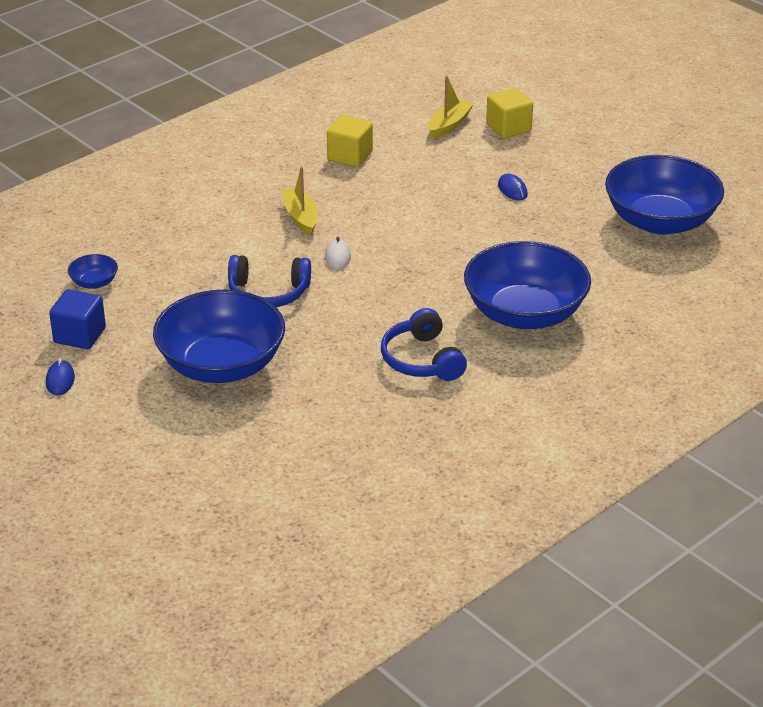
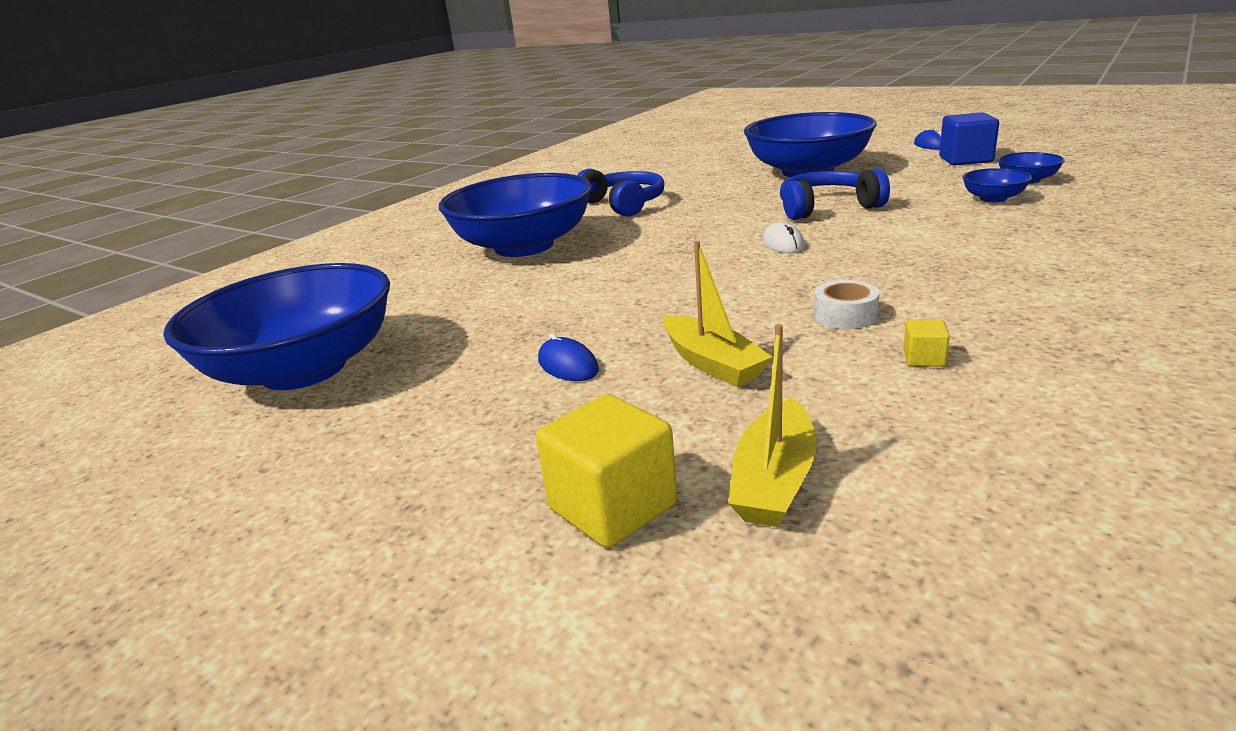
camera: 170 degrees right, 10 degrees down
(151, 266) = (993, 198): none -> blue bowl
(301, 217) = (885, 266): yellow boat -> yellow boat (712, 363)
(350, 156) = (924, 359): yellow cube -> yellow cube, size x0.47
(358, 187) = (845, 315): none -> white tape

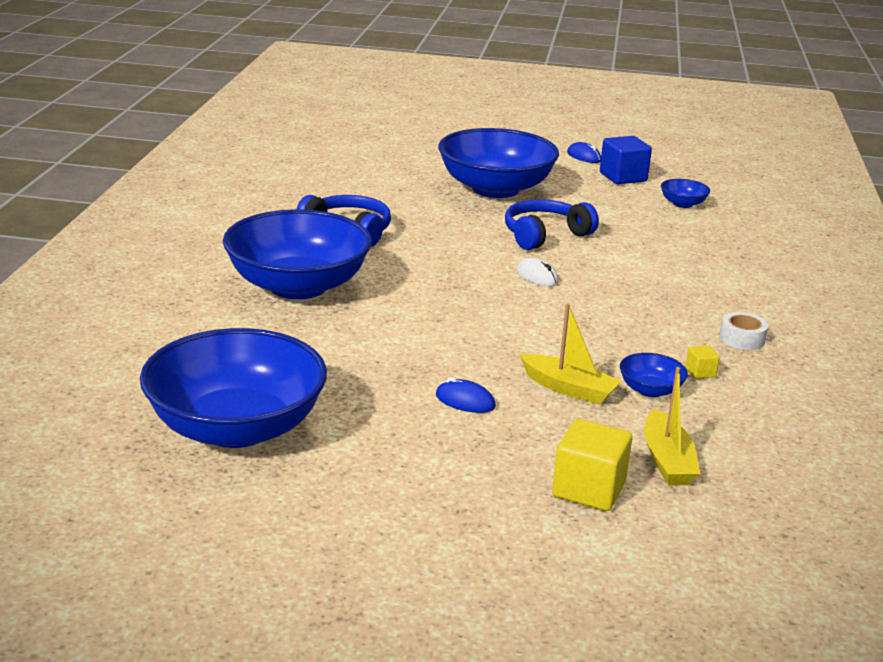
camera: 30 degrees left, 0 degrees up
(845, 315) = (630, 342): white tape -> white tape (742, 339)
(993, 198) = (668, 224): blue bowl -> blue bowl (650, 390)

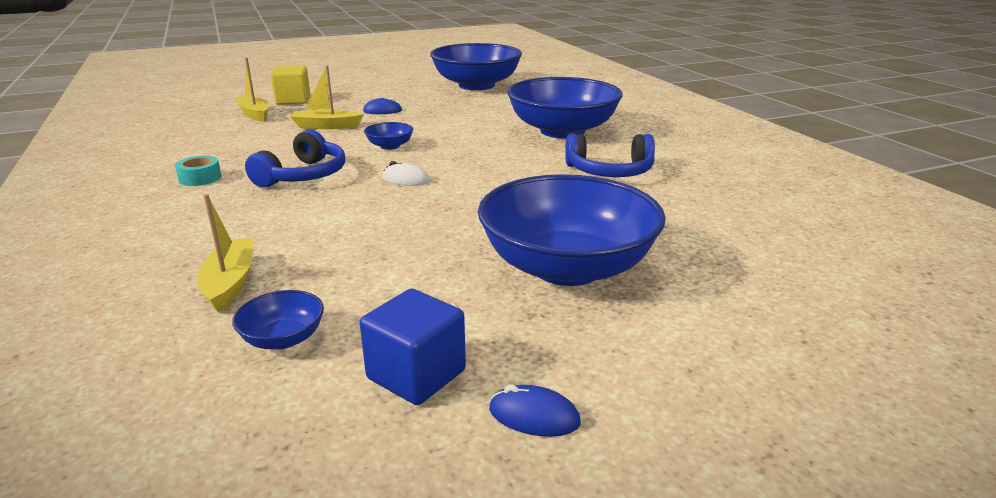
camera: 150 degrees right, 0 degrees up
(544, 235) = (438, 220): blue headphones -> blue headphones (303, 175)
(650, 390) = (272, 136): blue bowl -> blue bowl (390, 146)
(700, 372) = (237, 151): yellow cube -> none
(711, 236) = (230, 283): none -> yellow boat
(742, 339) = (200, 178): white tape -> turquoise tape

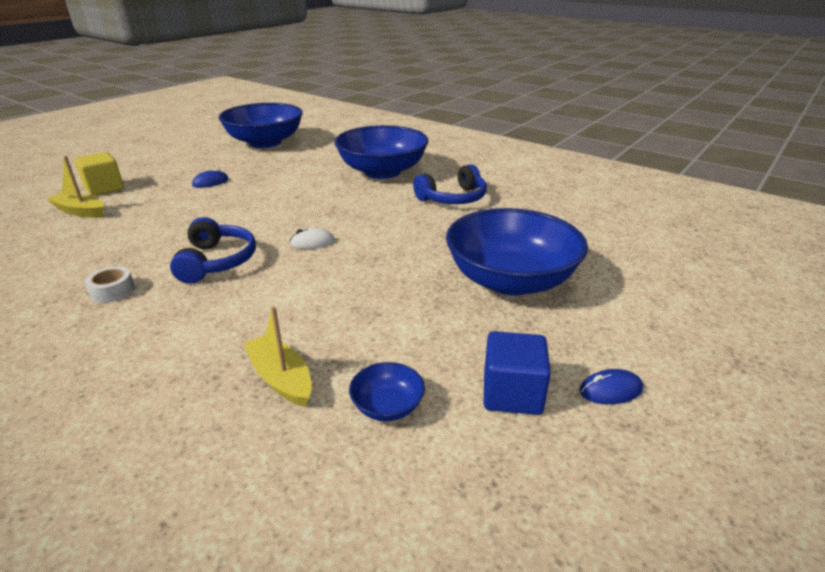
camera: 30 degrees left, 5 degrees up
(200, 178) = (112, 291): turquoise tape -> white tape
(326, 126) = (175, 208): yellow boat -> none
(390, 146) = (260, 215): blue bowl -> none

